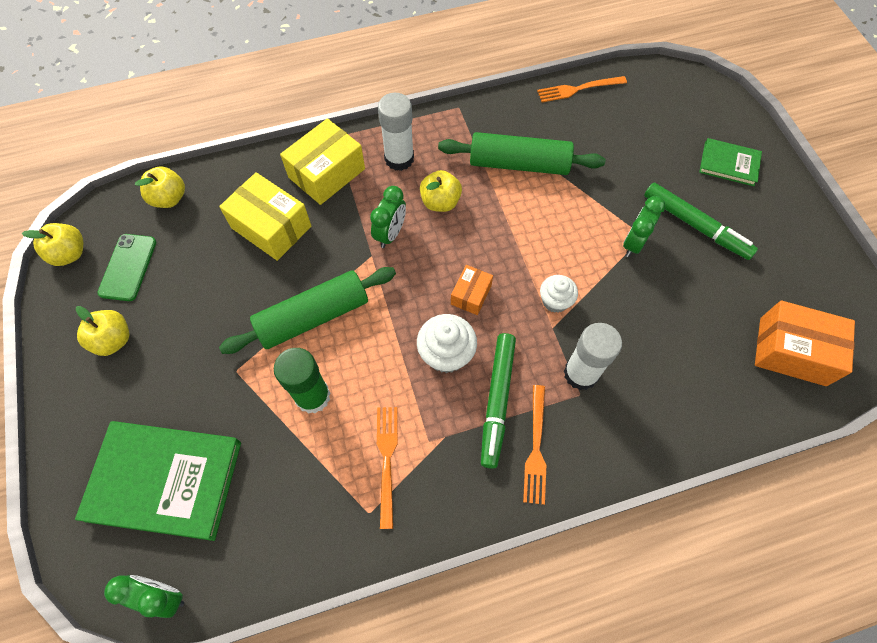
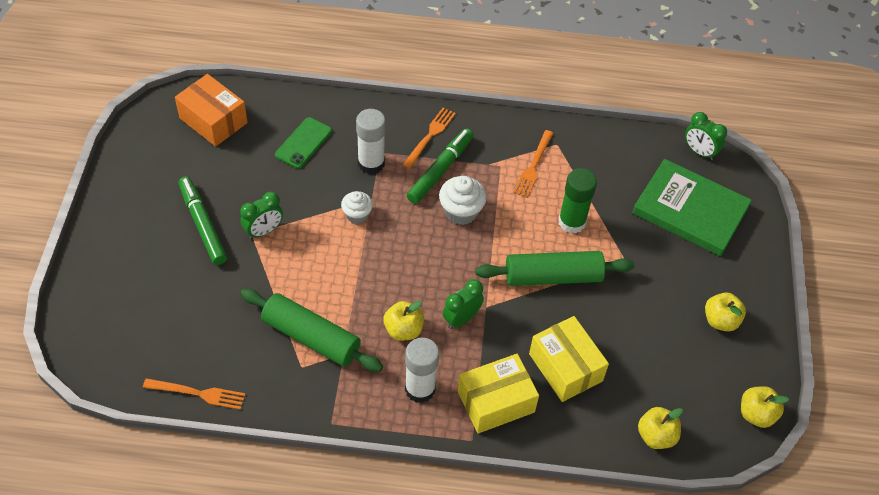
camera: 160 degrees left, 10 degrees down
(128, 267) = (703, 380): green phone -> green phone (303, 143)
(471, 295) = (419, 244): orange box -> none
(729, 164) = (127, 261): green book -> none

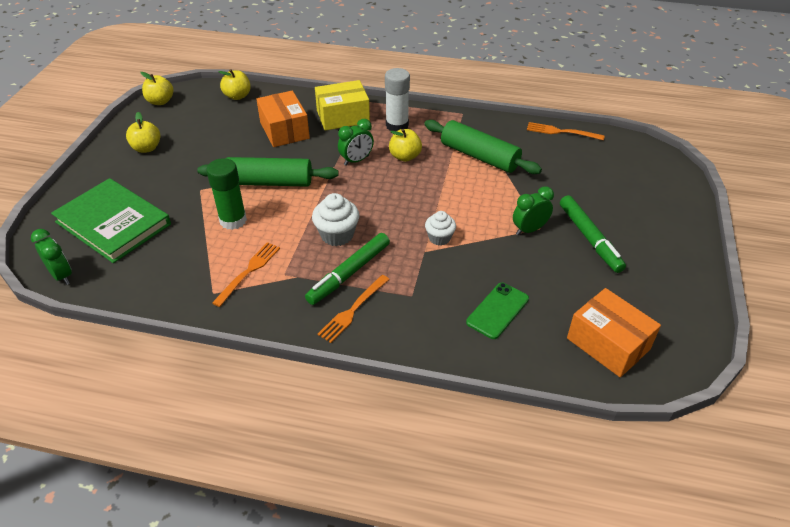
camera: 170 degrees left, 10 degrees down
(371, 163) = (422, 284): white glue stick -> none
(565, 367) = (284, 130): yellow box -> orange box

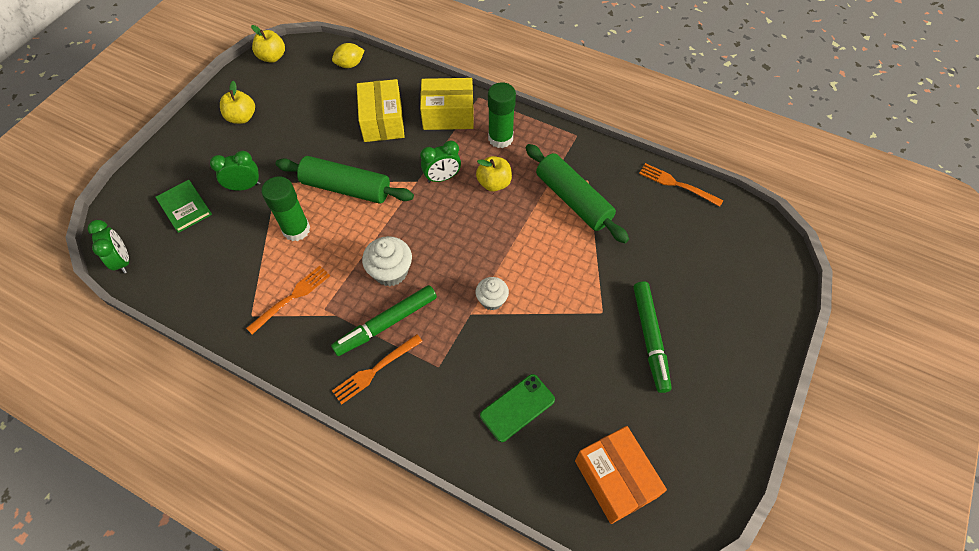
camera: 15 degrees right, 15 degrees up
(113, 223) = (185, 207): green book -> green book, size x0.52
(237, 96) = (350, 64): yellow apple -> yellow lemon
(284, 130) = (382, 121): orange box -> yellow box
(397, 125) = (500, 138): white glue stick -> green glue stick
(529, 230) = (589, 311): green clock -> green clock (245, 186)

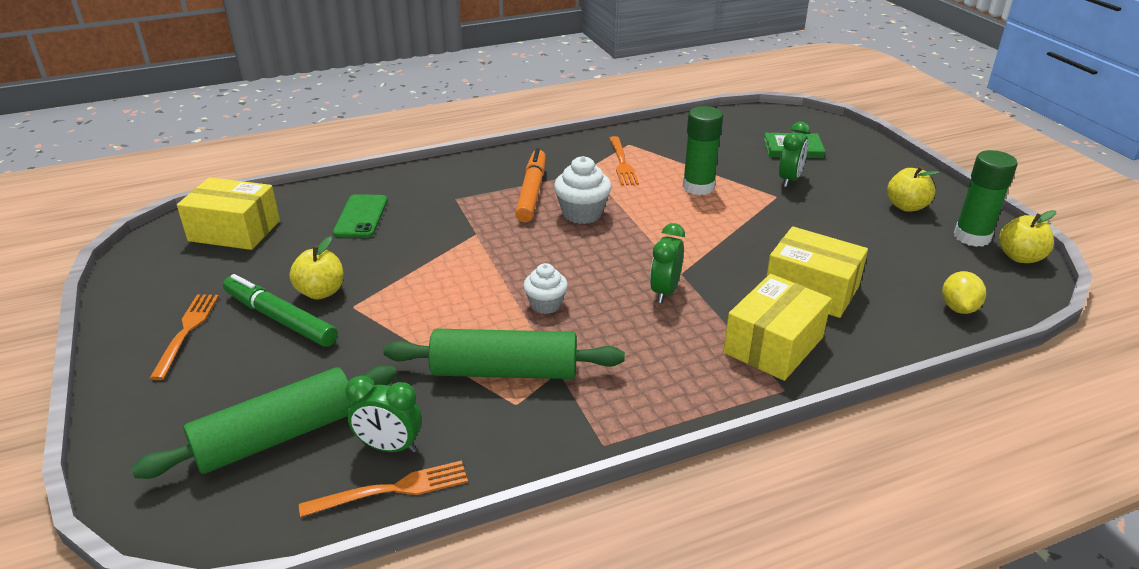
camera: 130 degrees right, 25 degrees down
(123, 261) = (757, 114): green clock -> green clock (389, 447)
(346, 188) = (722, 228): green rolling pin -> green rolling pin (278, 436)
(374, 370) = (498, 173): orange fork -> orange fork (187, 331)
(386, 323) = (532, 192): green marker -> orange marker
(492, 300) = (470, 250): white cupcake -> white cupcake (545, 304)
(494, 183) = (610, 323): yellow apple -> yellow apple (321, 292)
(500, 138) = (679, 367): green glue stick -> green glue stick (972, 237)
(615, 479) = (234, 231): orange box -> yellow box

